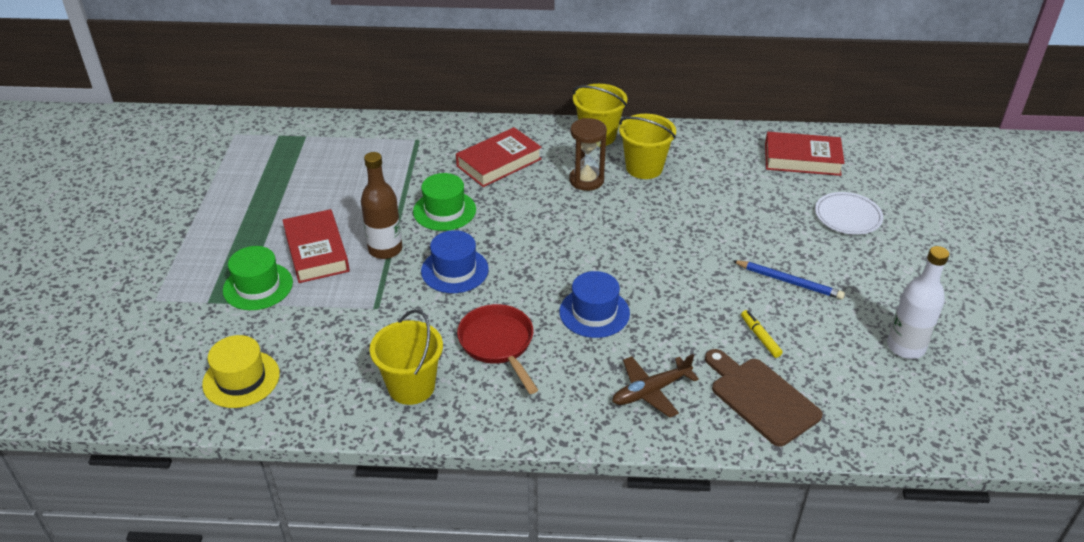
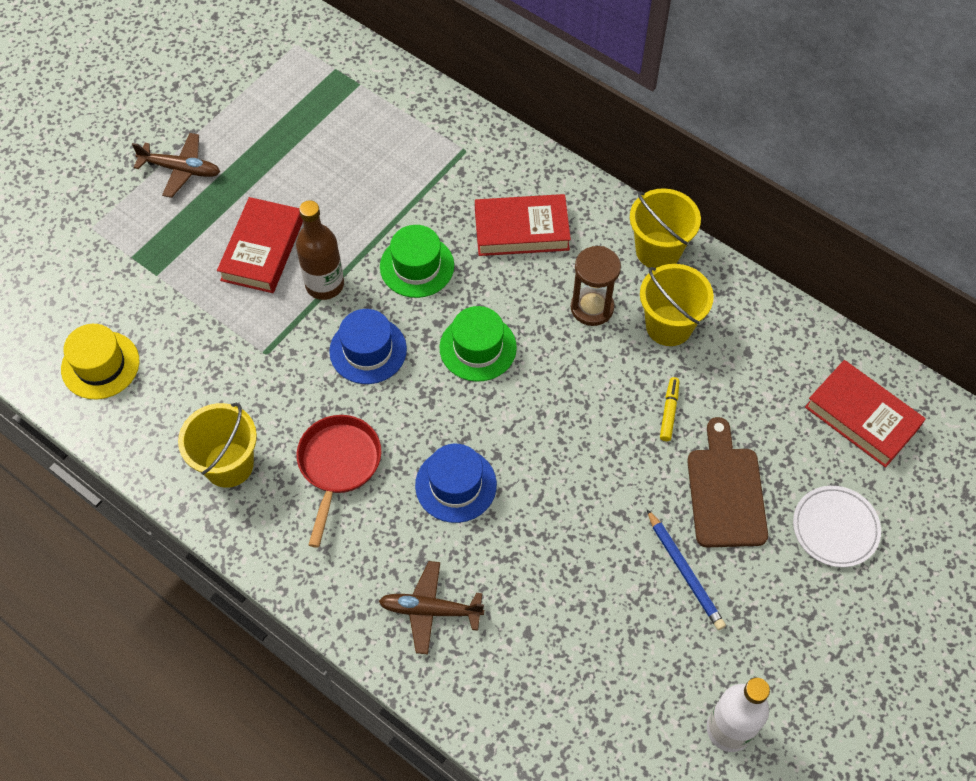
camera: 35 degrees right, 20 degrees up
(204, 235) = (181, 169): none -> brown plane
(258, 286) = (184, 263): green hat -> green hat (478, 347)
(760, 337) = (590, 619): yellow marker -> yellow marker (669, 411)
(761, 398) = (525, 687): brown cutting board -> brown cutting board (725, 491)

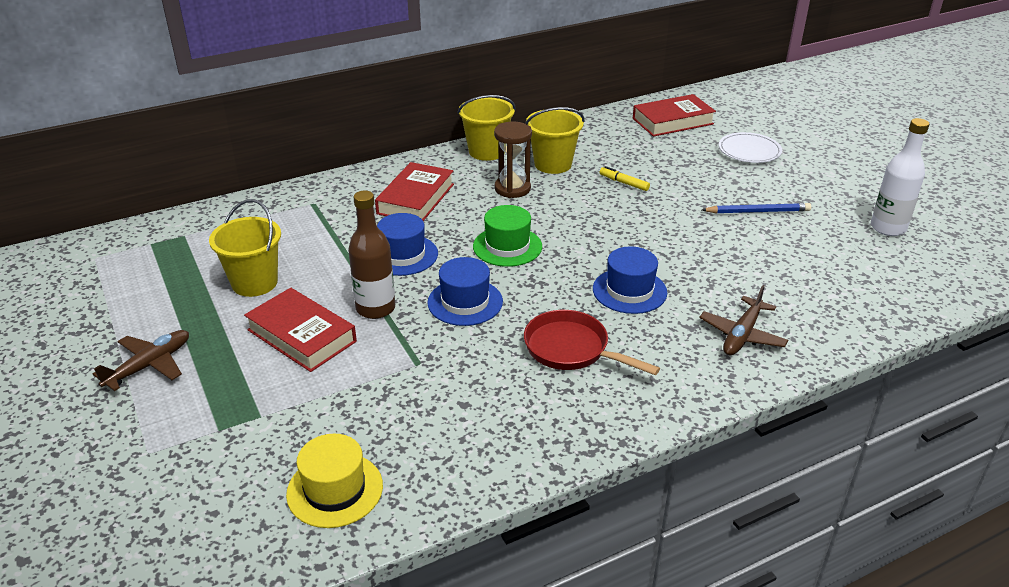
camera: 65 degrees left, 25 degrees down
(228, 464) = (526, 420): yellow bucket -> yellow bucket (254, 283)
(417, 266) = (403, 255): green hat -> blue hat
(725, 491) = (701, 180): brown cutting board -> none

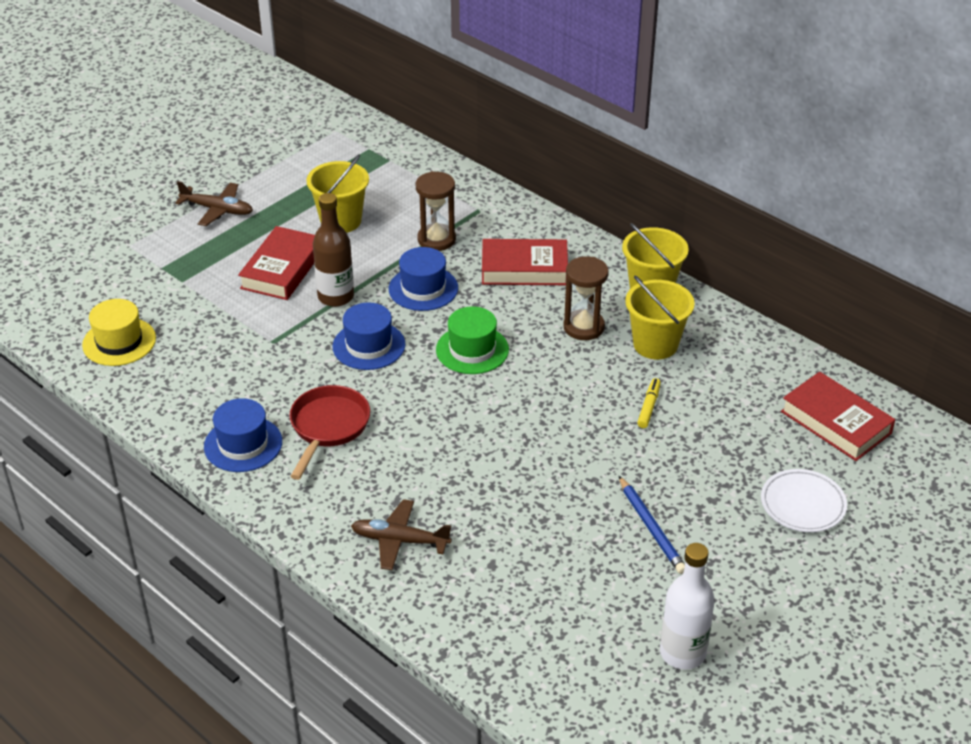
camera: 70 degrees right, 5 degrees up
(336, 234) = (436, 239): none -> brown hourglass
(629, 291) = (437, 448): blue hat -> blue hat (243, 444)

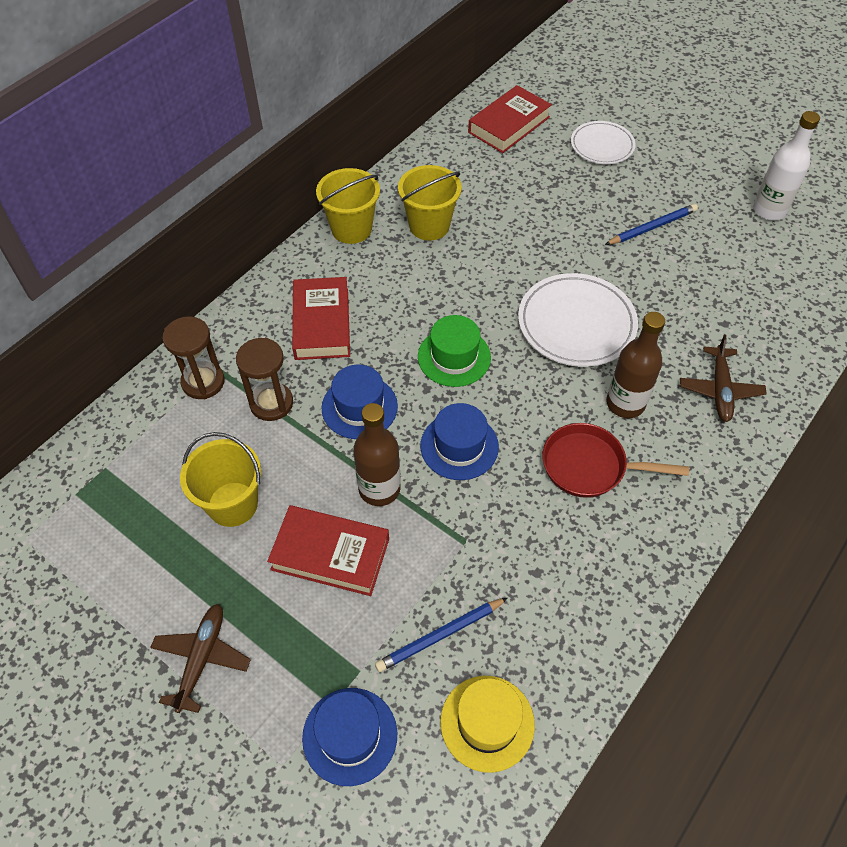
camera: 95 degrees left, 15 degrees up
(195, 322) = (440, 636): none -> blue pencil
(243, 444) = (632, 541): blue hat -> blue hat (350, 736)
(395, 463) = (625, 403): none -> brown bottle
(505, 441) = (576, 324): none -> white plate
(584, 327) = (410, 274): brown hourglass -> brown hourglass (203, 382)
(648, 407) = (512, 229): yellow marker -> none

